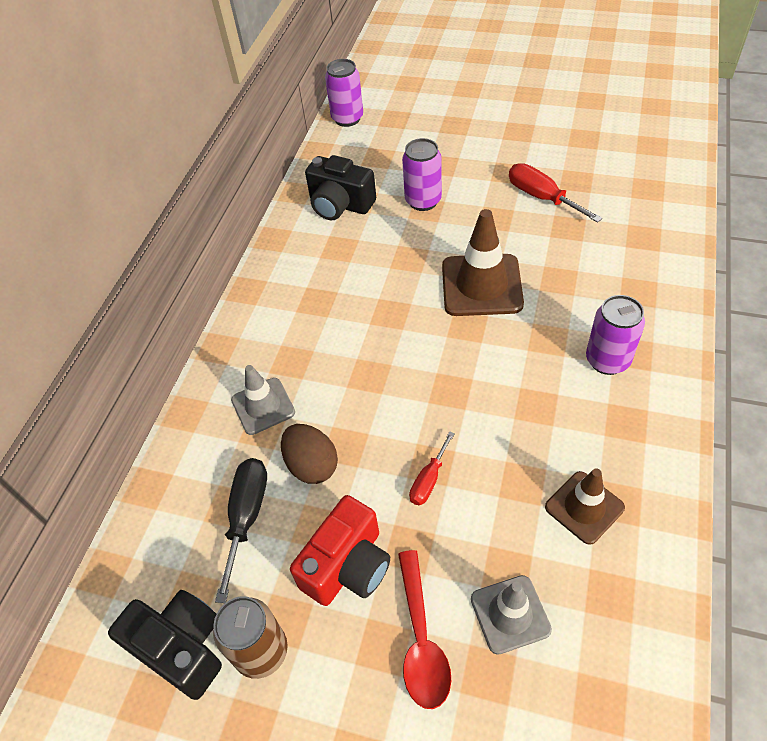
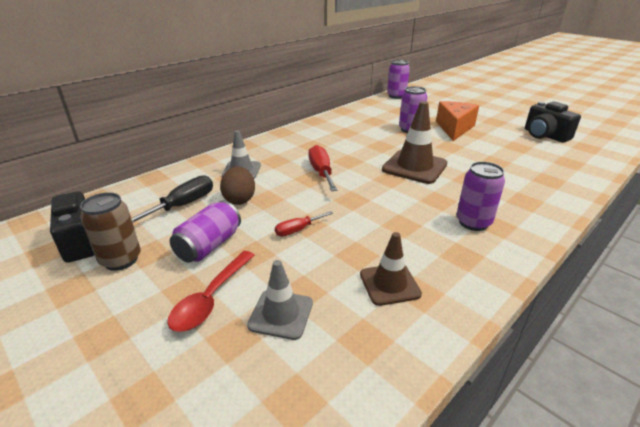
camera: 25 degrees right, 20 degrees down
(340, 205) = (362, 119): black camera -> black camera (544, 135)
(347, 566) = (209, 246): red camera -> purple can
(478, 171) = (454, 128): none -> orange cheese
(542, 197) = (487, 147): red screwdriver -> red screwdriver (321, 172)

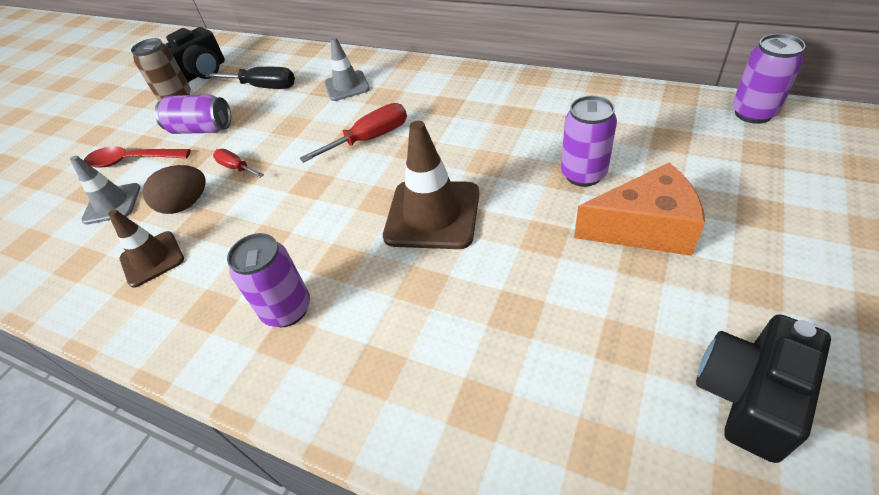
camera: 75 degrees right, 15 degrees up
(239, 199) = (284, 111): brown egg -> brown egg (185, 205)

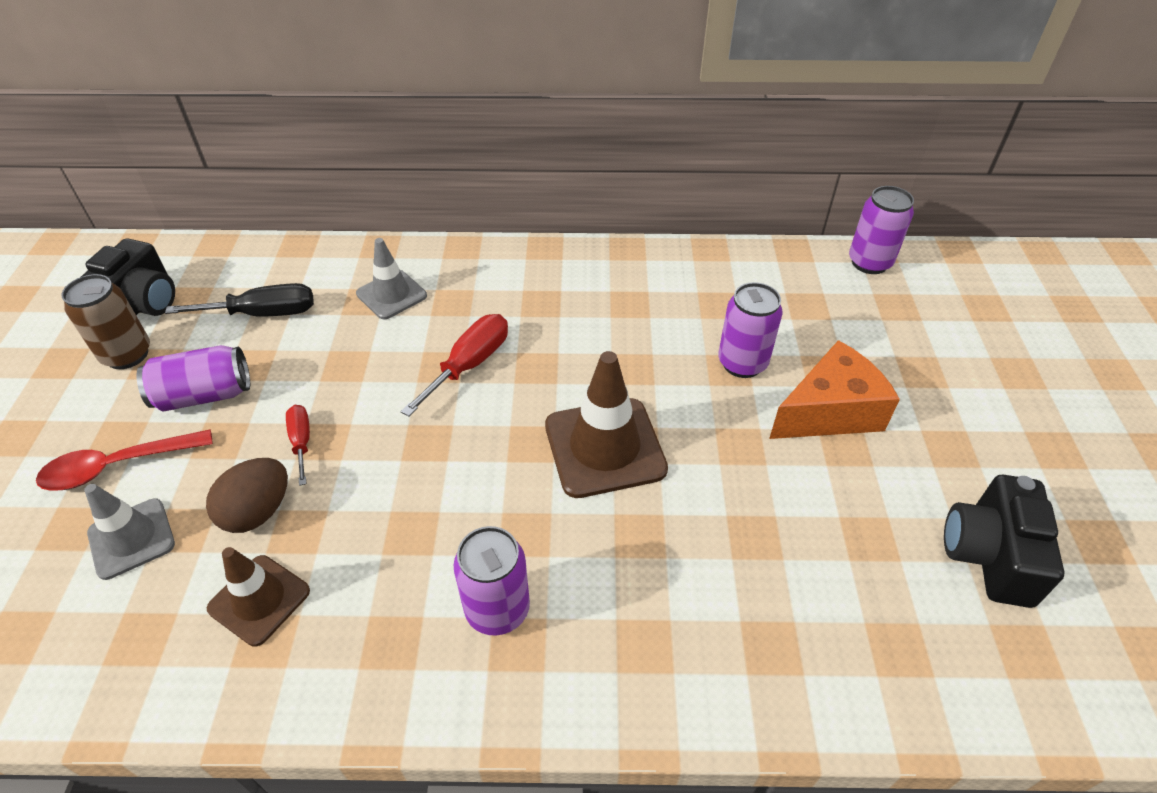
camera: 30 degrees left, 0 degrees up
(236, 168) = (301, 442): red screwdriver -> red screwdriver turned 60 degrees clockwise

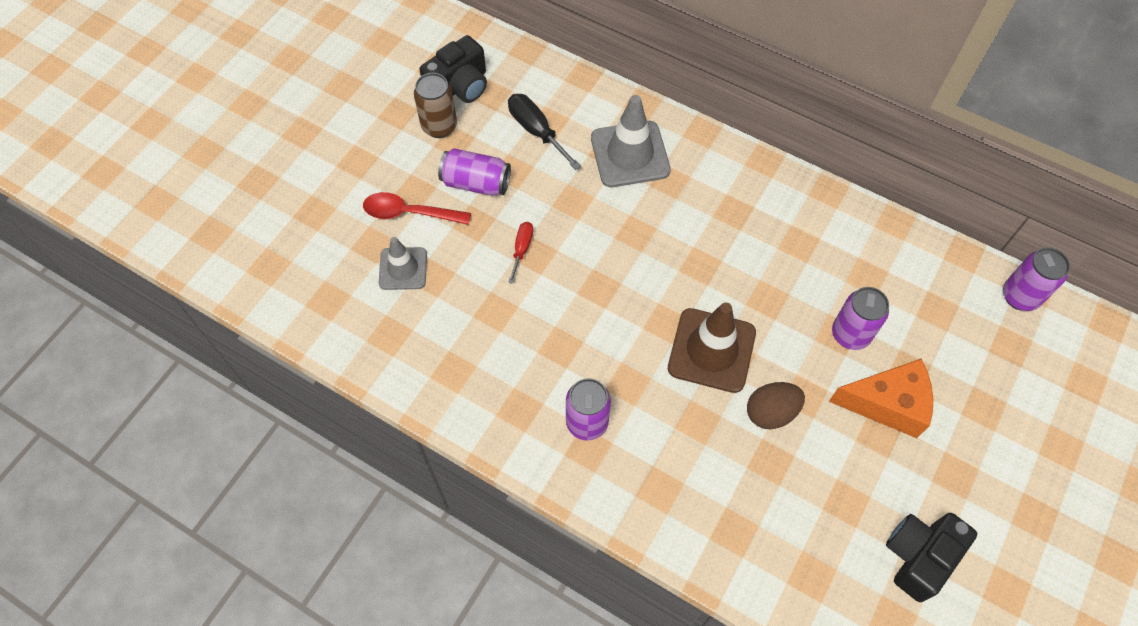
camera: 30 degrees right, 15 degrees up
(258, 512) = (478, 287): brown egg -> brown egg (771, 412)
(259, 600) = (458, 345): brown traffic cone -> none
(263, 314) = (536, 131): black screwdriver -> black screwdriver turned 150 degrees counterclockwise
(391, 295) = (630, 154): grey traffic cone -> grey traffic cone, size x1.61
(469, 365) = (655, 241): red screwdriver -> none

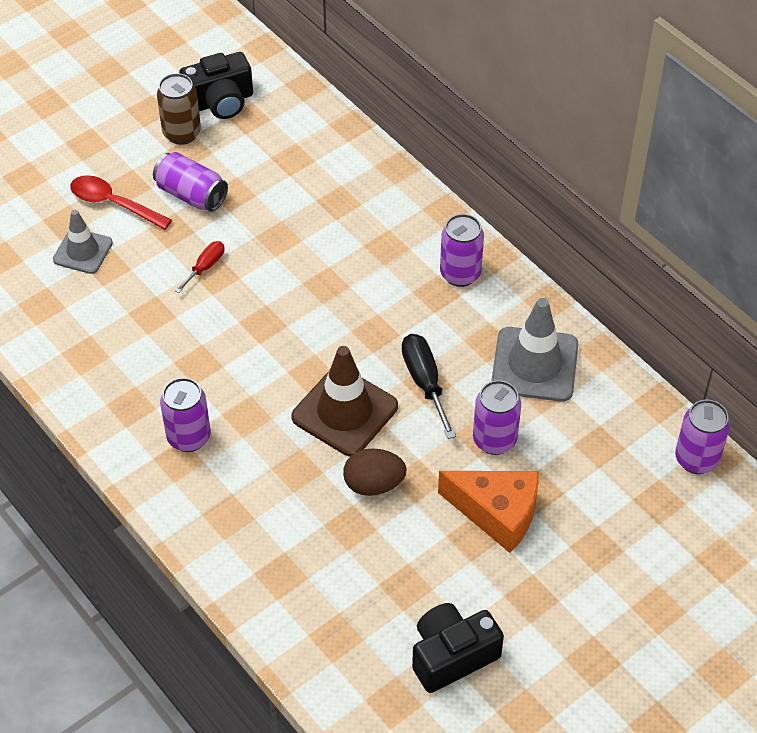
camera: 20 degrees right, 10 degrees down
(536, 131) = (275, 163): black screwdriver -> black screwdriver (425, 382)
(630, 154) = (358, 211): grey traffic cone -> grey traffic cone (534, 365)
(744, 187) = (460, 274): none -> purple can

